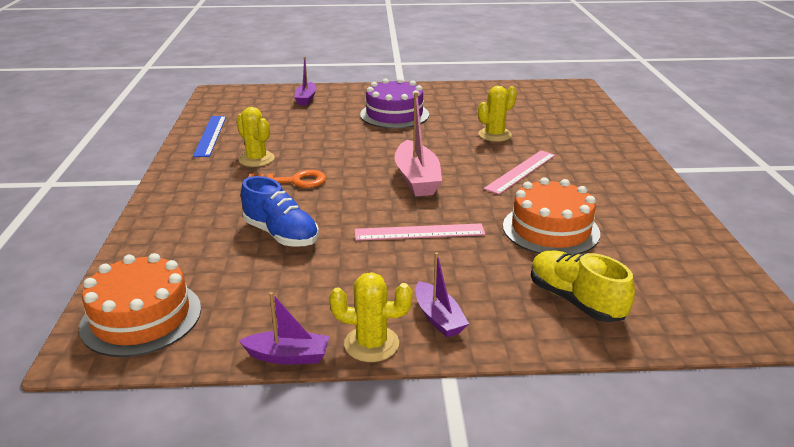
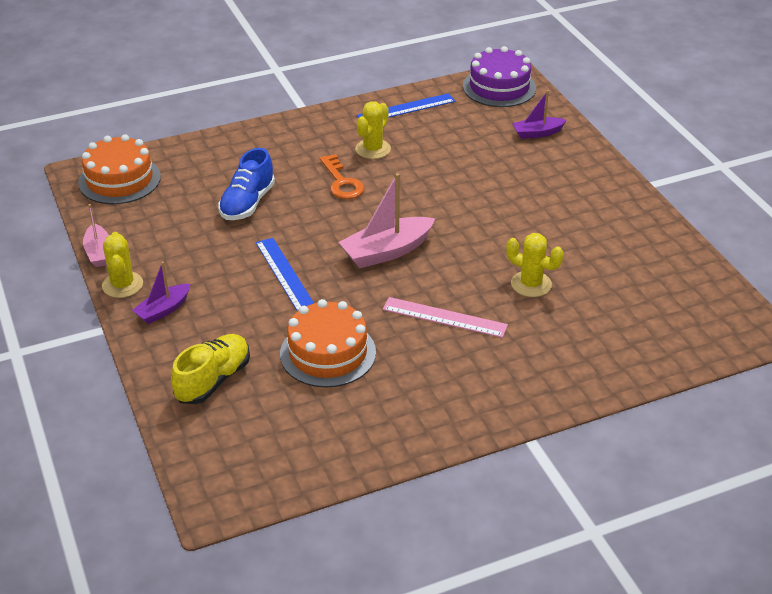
camera: 70 degrees right, 10 degrees up
(288, 356) = (98, 252): purple boat -> pink boat
(394, 114) = (538, 202): purple cake -> purple cake (499, 87)
(419, 232) = (285, 274): pink ruler -> blue ruler

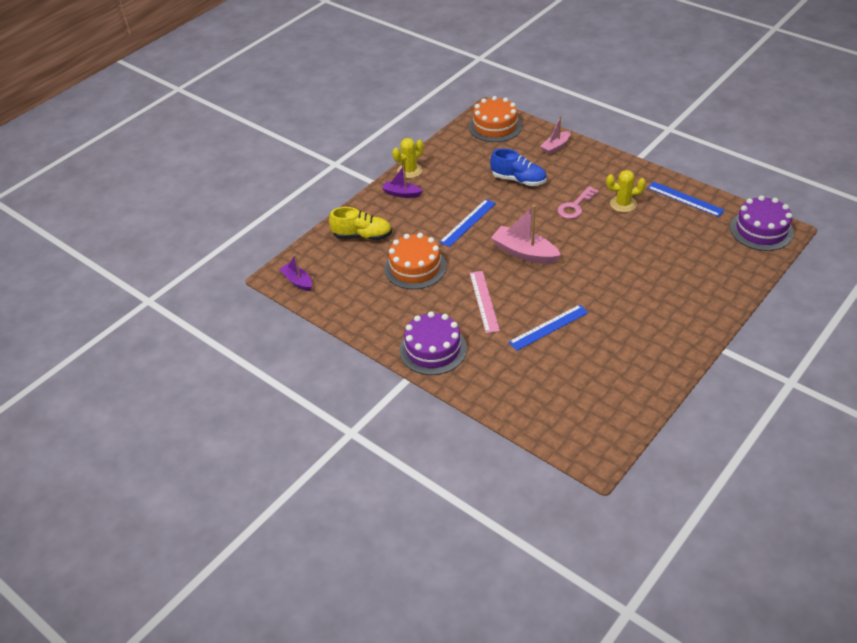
camera: 65 degrees right, 5 degrees up
(98, 252) = (428, 150): pink boat -> pink boat (555, 147)
(247, 203) = (518, 180): blue shoe -> blue shoe turned 150 degrees counterclockwise
(342, 182) = (575, 206): orange key -> pink key
(496, 394) = (433, 349): none -> purple cake
(531, 284) = (548, 327): yellow cactus -> blue ruler
(537, 133) = (723, 269): purple boat -> purple boat (297, 281)

